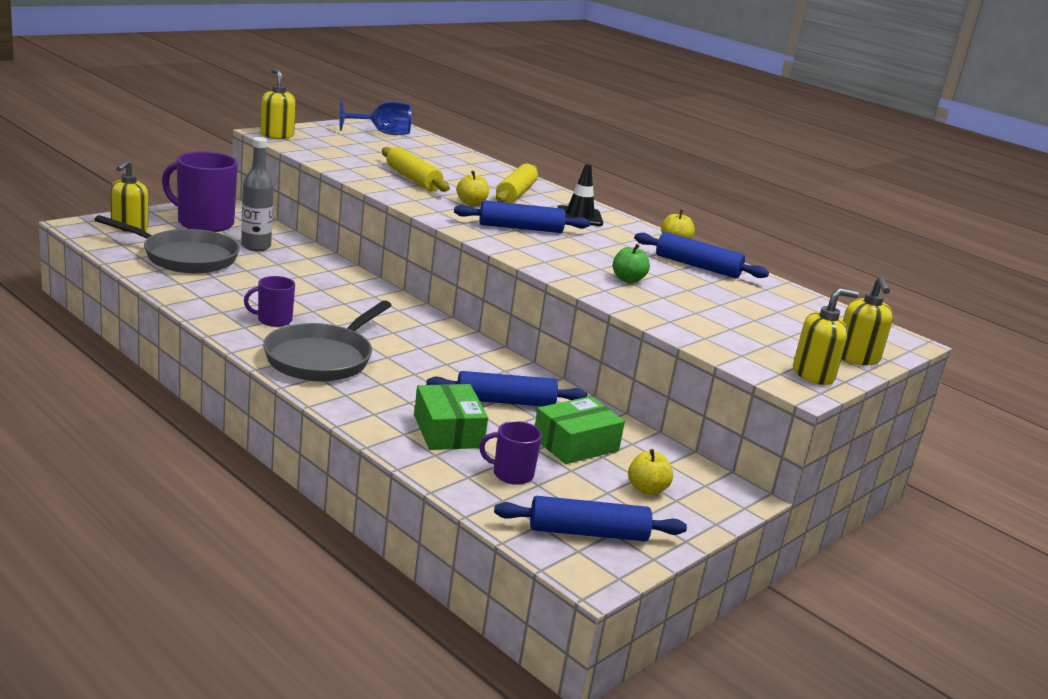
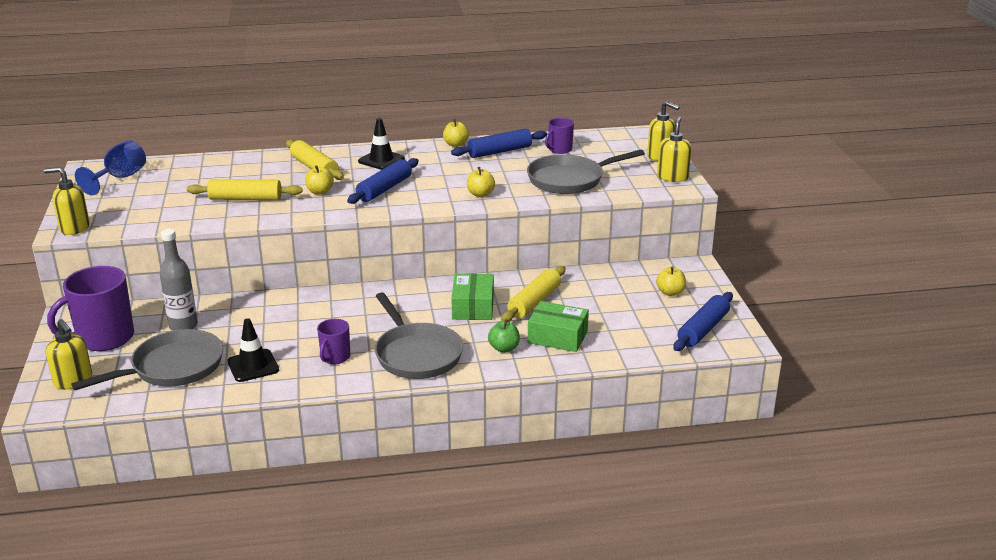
camera: 50 degrees left, 5 degrees up
(221, 288) = (253, 366): none -> black traffic cone
(505, 401) = (534, 302): blue rolling pin -> yellow rolling pin
(511, 474) = (625, 332): purple mug -> purple mug (559, 149)
(576, 444) = (605, 296): green box -> green box (473, 307)
(582, 273) = (480, 194): none -> yellow apple
(628, 279) = (503, 182): green apple -> green apple (504, 348)
(696, 313) = (570, 179): none -> grey pan

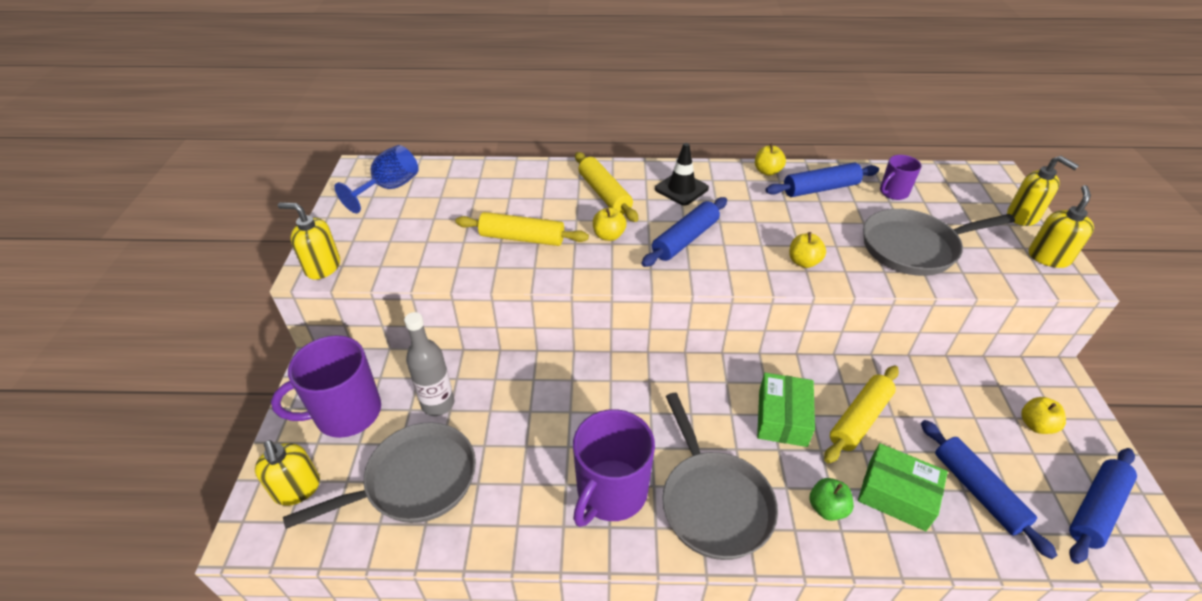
camera: 10 degrees right, 15 degrees up
(253, 366) = (510, 493): black traffic cone -> none
(335, 357) = (611, 492): purple mug -> purple mug, size x1.92
(618, 329) = (977, 491): none -> blue rolling pin

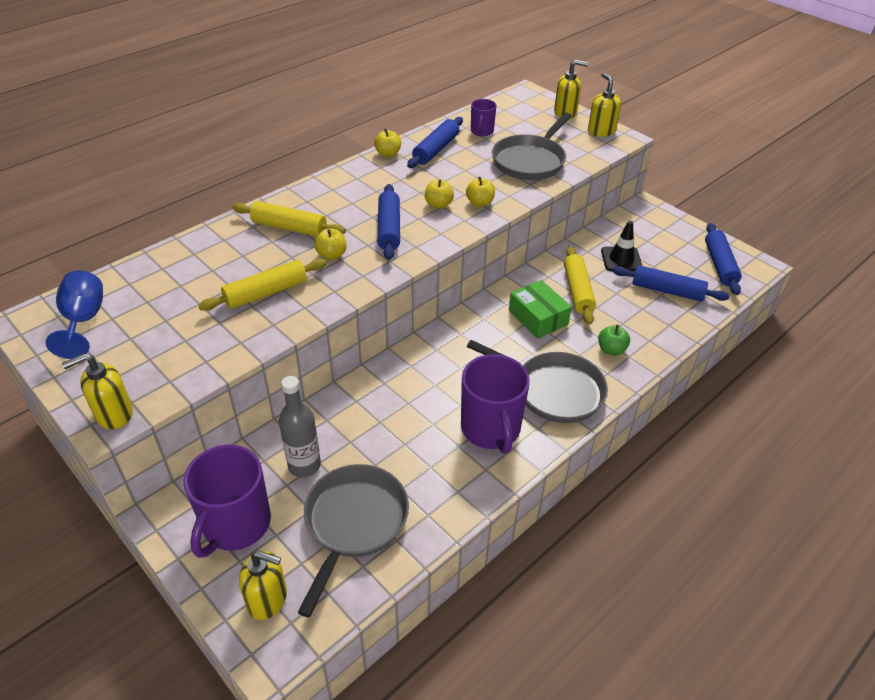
camera: 45 degrees left, 0 degrees up
(681, 189) = (343, 195): black traffic cone -> black traffic cone (621, 259)
(896, 494) = (635, 319): green box -> none
(1036, 425) = (659, 239): yellow apple -> yellow apple (438, 205)

